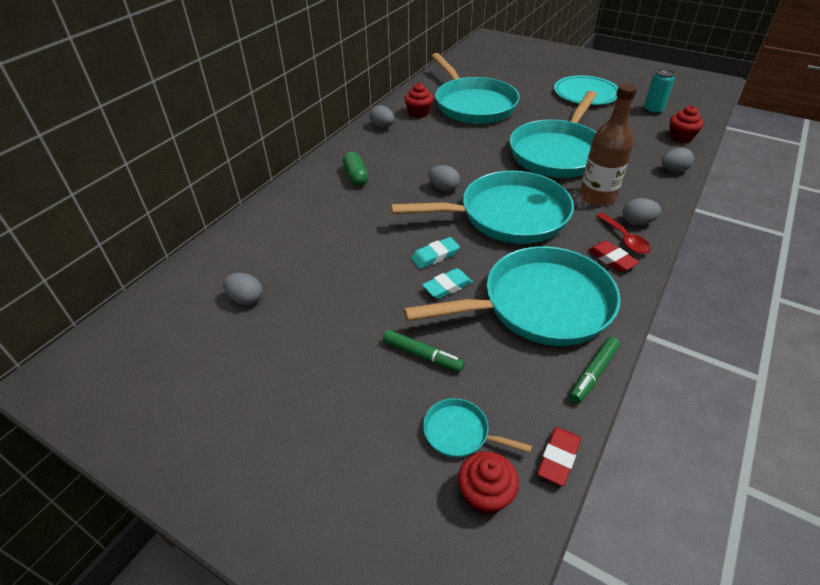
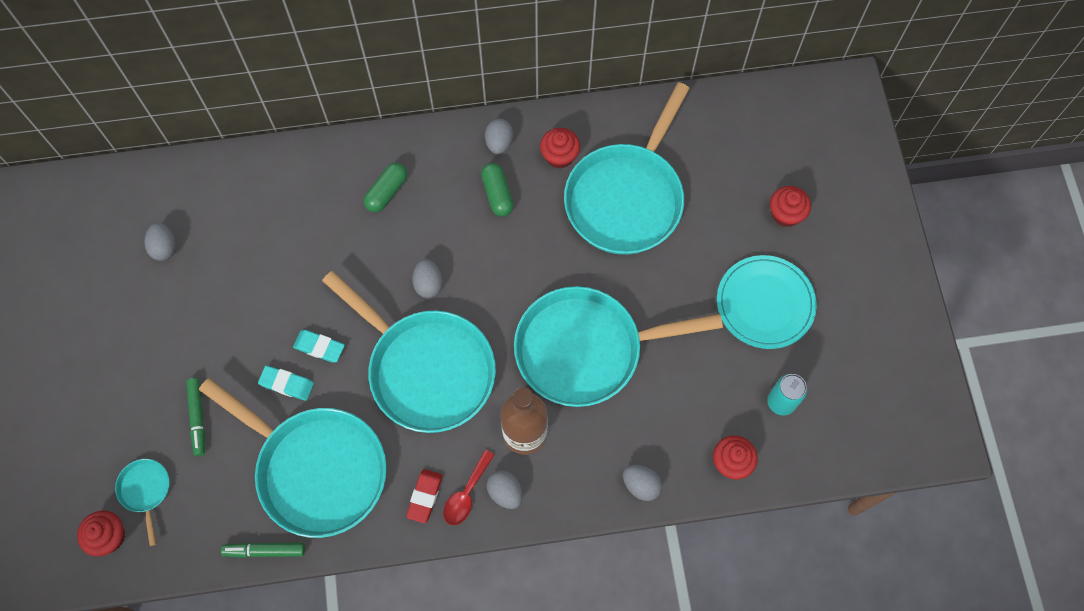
camera: 50 degrees right, 25 degrees up
(415, 140) = (497, 194): none -> green capsule
(538, 71) = (785, 214): none -> red cupcake
(558, 458) = (168, 566): red eraser -> none

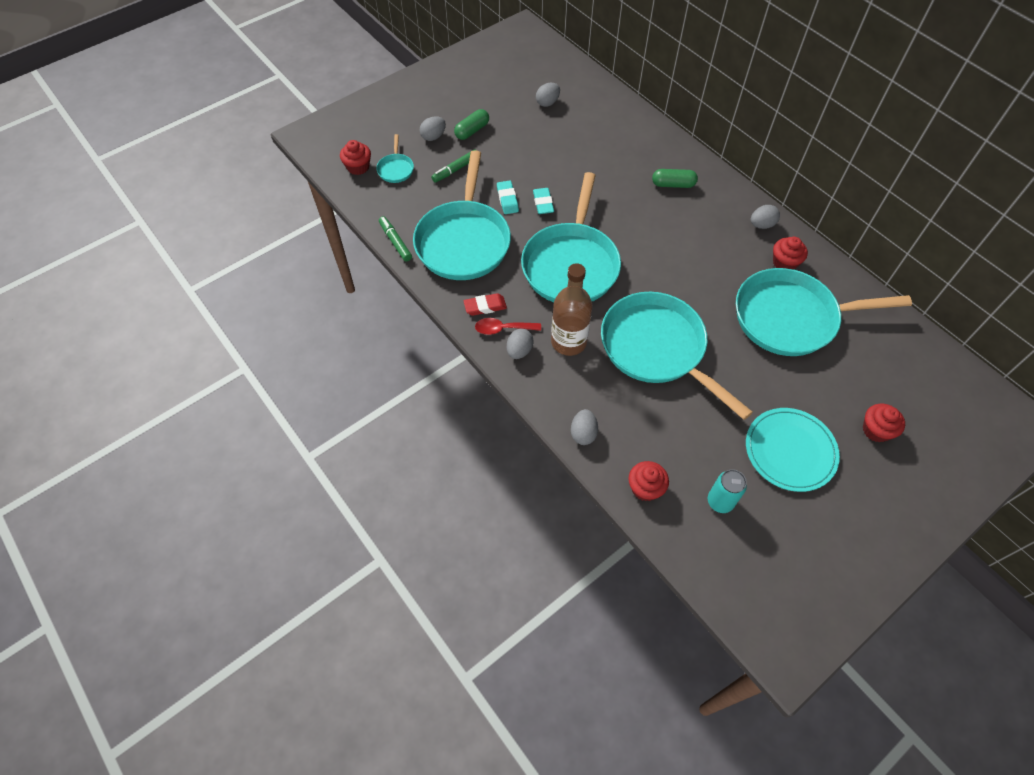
camera: 60 degrees right, 10 degrees down
(146, 490) = (396, 169): turquoise pan -> turquoise pan turned 135 degrees clockwise
(428, 284) = (630, 236): grey egg -> grey egg (433, 136)
(497, 194) = (724, 242): green capsule -> green capsule (472, 131)

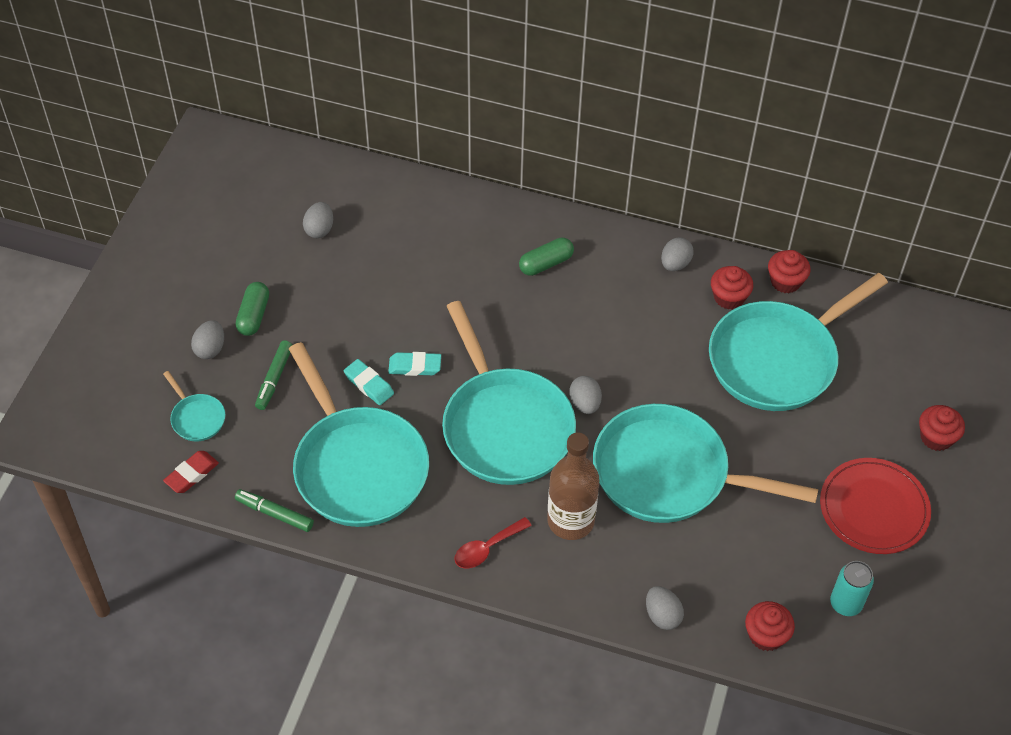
camera: 35 degrees left, 5 degrees down
(358, 167) = (145, 441): red cupcake -> red cupcake (785, 281)
(485, 306) = (446, 533): red eraser -> red eraser (191, 474)
(519, 351) = (525, 563): grey egg -> grey egg (585, 404)
(543, 203) = (415, 366): turquoise eraser -> turquoise eraser turned 45 degrees counterclockwise
(790, 451) = (874, 508): turquoise plate -> red plate

